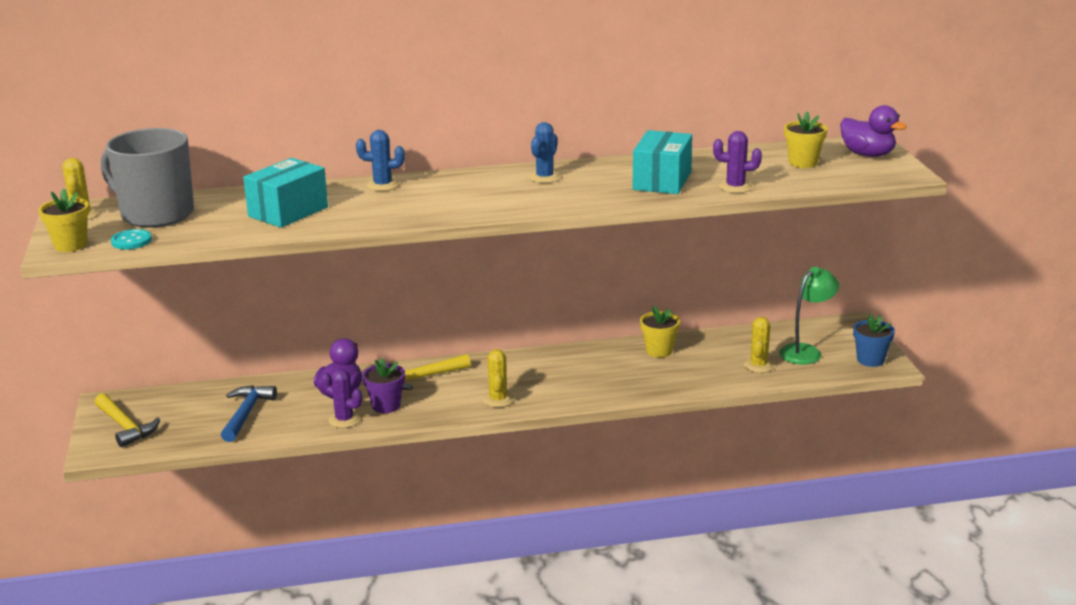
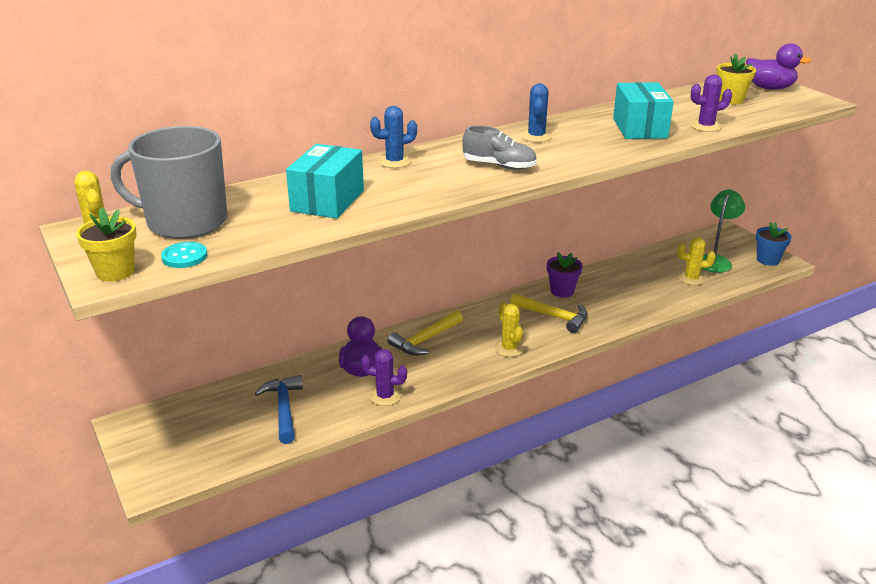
camera: 20 degrees left, 5 degrees up
(125, 426) = (165, 449): yellow hammer -> yellow hammer (553, 316)
(386, 406) = (413, 374): purple flower pot -> purple flower pot (562, 291)
(475, 200) = (499, 166): none -> grey shoe
(659, 351) = (604, 279): yellow flower pot -> none
(758, 365) = (691, 279): yellow cactus -> yellow cactus turned 75 degrees counterclockwise

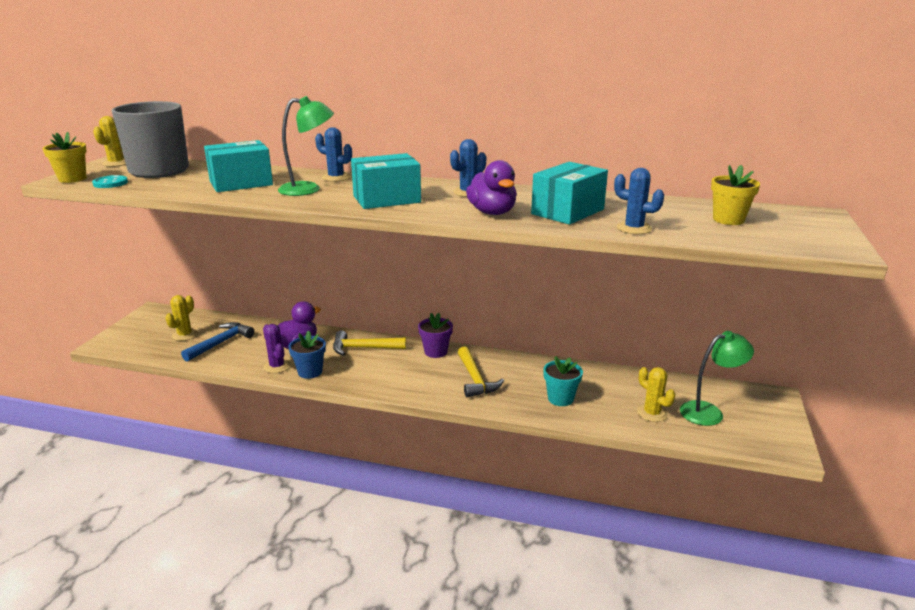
camera: 45 degrees right, 5 degrees down
(409, 182) = (308, 189): none -> green lamp
(499, 166) = (387, 199): grey shoe -> turquoise box
(509, 349) = (401, 382): yellow cactus -> yellow cactus (185, 335)
(562, 291) = (517, 366): purple flower pot -> purple flower pot (435, 352)
(629, 299) = (560, 399): none -> turquoise flower pot
(705, 126) = (634, 228): purple cactus -> blue cactus
(768, 260) = (772, 439): blue flower pot -> blue flower pot (310, 372)
(769, 88) = (808, 224): purple duck -> purple duck (492, 212)

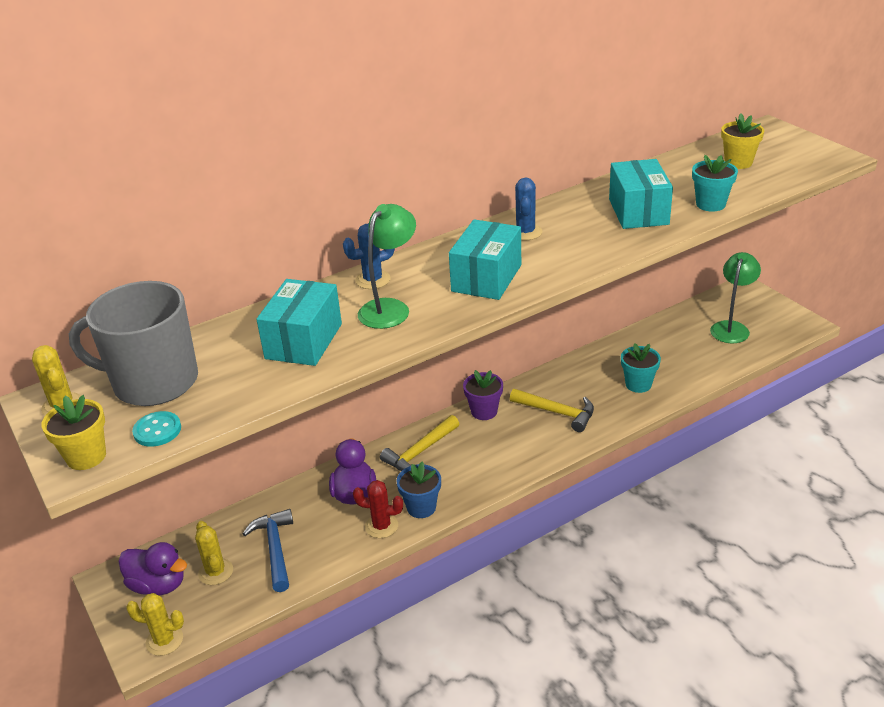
camera: 45 degrees left, 10 degrees up
(277, 366) = (381, 526): purple cactus -> red cactus
(492, 212) = (596, 244): purple duck -> purple duck (158, 585)
(634, 228) = (710, 204): blue cactus -> turquoise flower pot
(652, 413) = (705, 353): yellow cactus -> yellow cactus (164, 640)

